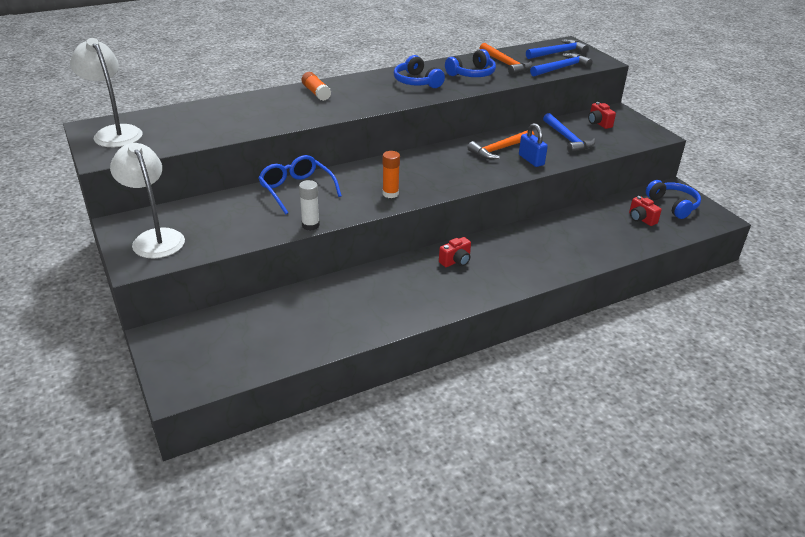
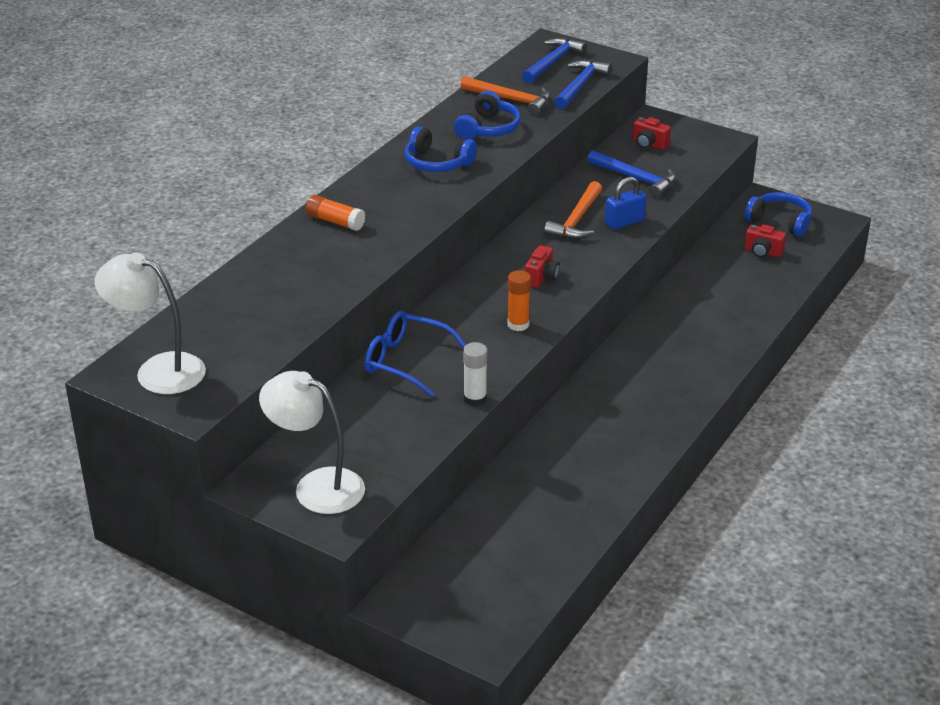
camera: 30 degrees left, 0 degrees up
(456, 261) = (622, 380): red camera -> red camera (541, 277)
(531, 160) = (624, 222): blue padlock -> blue padlock turned 60 degrees counterclockwise

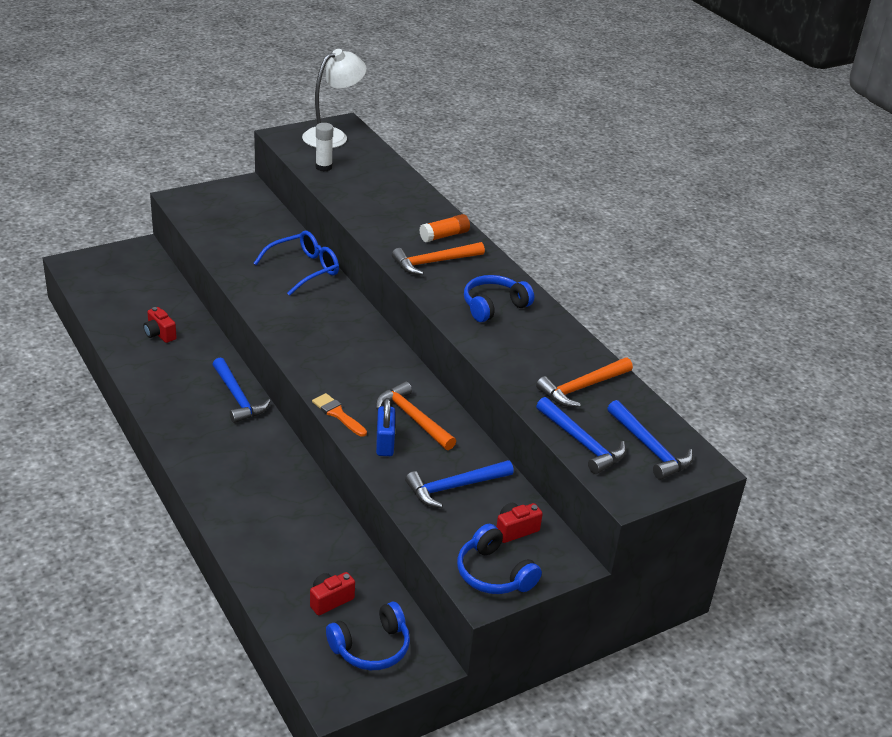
camera: 115 degrees right, 0 degrees up
(316, 486) = (219, 202): white lamp -> none
(395, 212) = (434, 262): none -> orange hammer
(475, 399) = (234, 279): white glue stick -> white glue stick (324, 167)
(488, 129) = (533, 353): blue headphones -> blue headphones (493, 574)
(518, 324) = (296, 328): orange glue stick -> none
(541, 277) = (345, 363): red camera -> red camera (159, 334)
(595, 392) = (237, 398): none -> blue hammer
(616, 256) = (338, 414): none -> orange brush

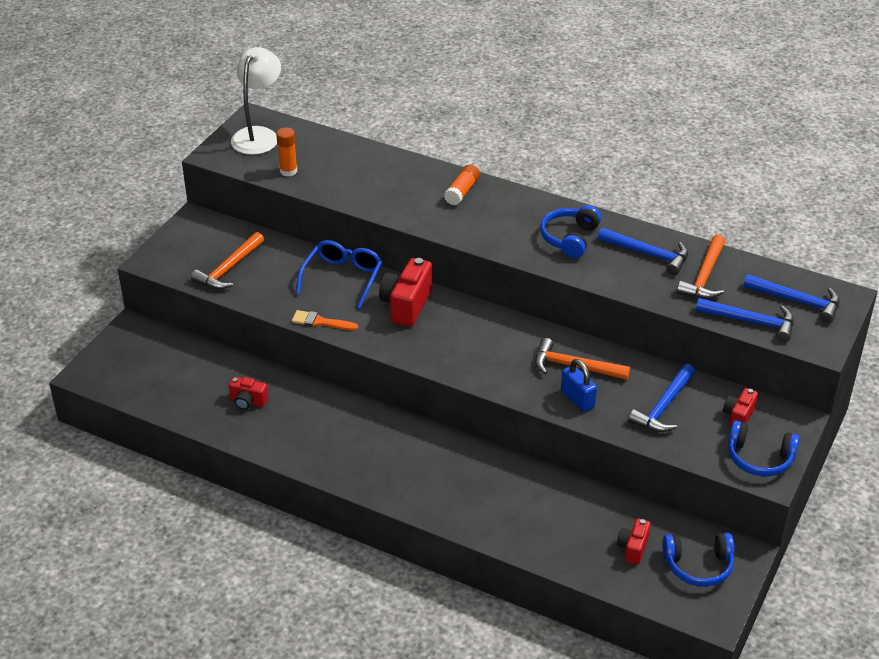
camera: 30 degrees left, 5 degrees up
(237, 398) = (380, 424): blue hammer -> blue hammer (648, 254)
(324, 167) = (288, 171): white glue stick -> orange glue stick
(329, 310) = (406, 305): none -> red camera
(338, 414) = (516, 394): orange brush -> orange brush (320, 322)
(371, 647) = (698, 566): blue headphones -> blue headphones turned 60 degrees clockwise
(434, 262) = (482, 221): orange hammer -> orange hammer (228, 269)

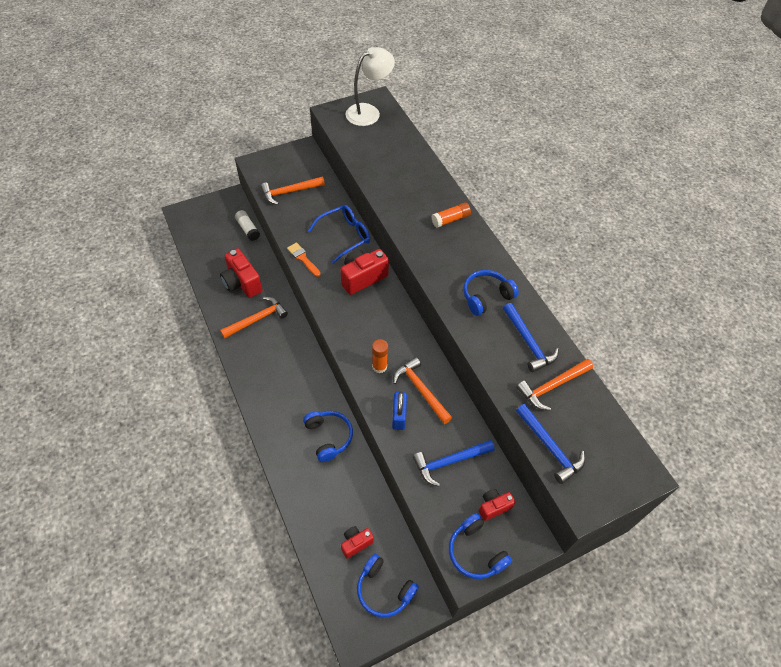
camera: 35 degrees right, 15 degrees up
(192, 347) = (248, 229): none -> white glue stick
(248, 402) = (242, 283): red camera -> red camera, size x1.74
(288, 171) = (361, 146): orange glue stick -> orange glue stick (379, 366)
(307, 425) = (257, 319): none -> orange hammer
(508, 481) = (329, 437): none -> blue headphones
(797, 301) = (603, 453): blue hammer -> none

